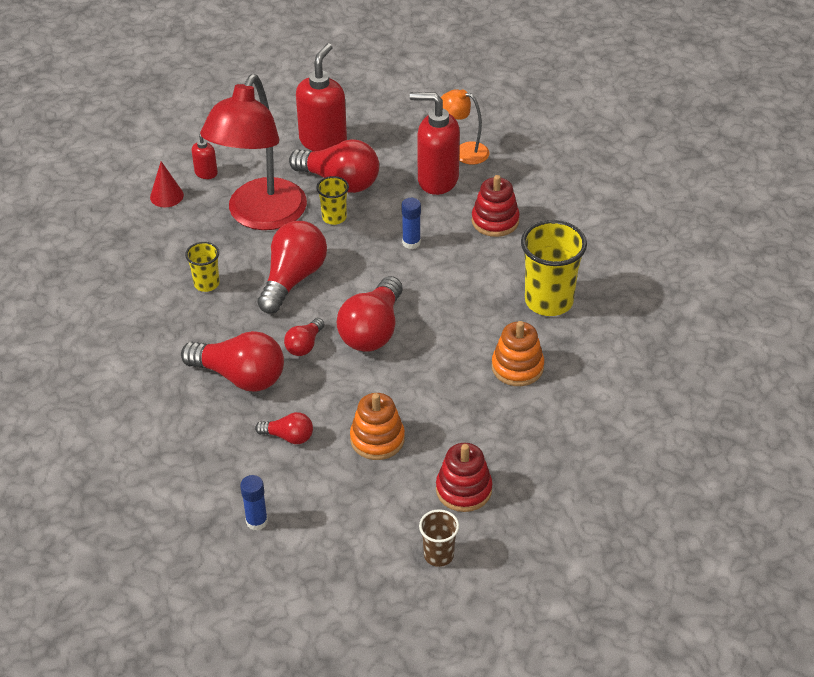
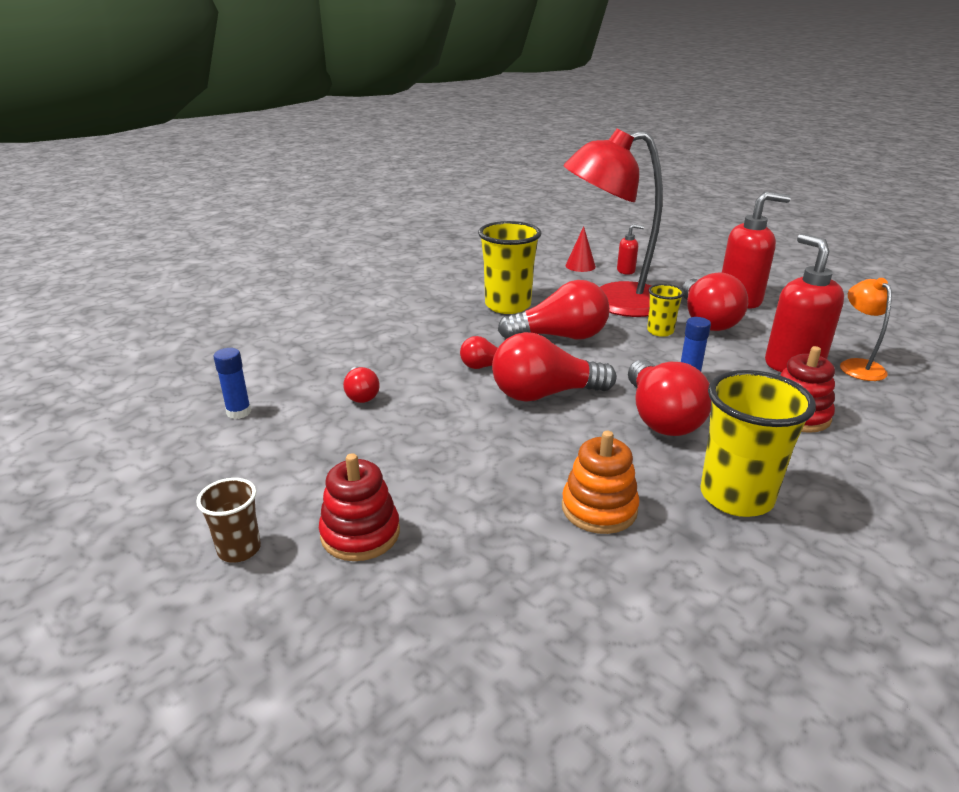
camera: 60 degrees right, 15 degrees down
(206, 284) = (508, 305): yellow cup -> yellow cup, size x1.88
(240, 376) = (417, 350): red light bulb -> red light bulb (661, 418)
(377, 439) = (396, 445): orange stacking toy -> none

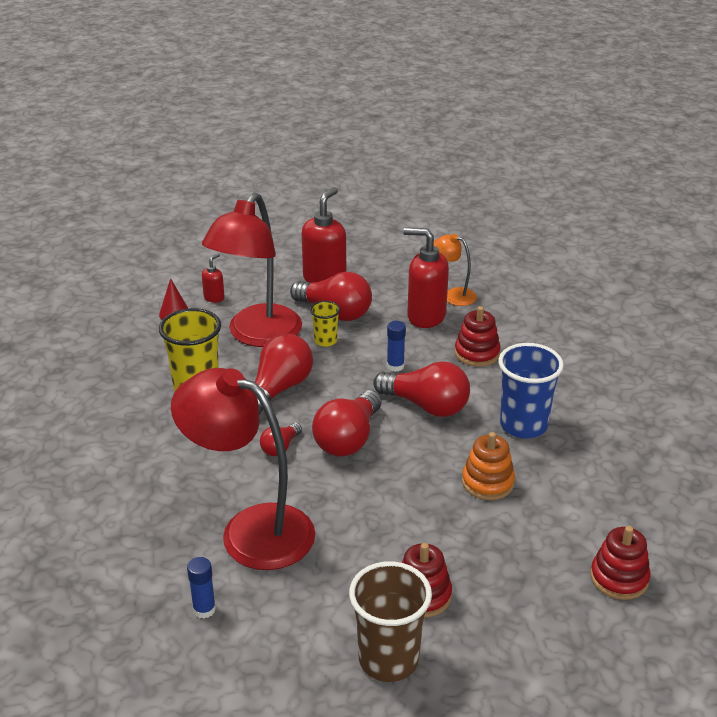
camera: 55 degrees left, 5 degrees up
(239, 549) = (388, 660): brown cup -> brown cup, size x1.88
(361, 395) = (251, 530): red light bulb -> red lamp
(561, 720) = (619, 578): none -> red stacking toy
(736, 496) = (523, 425): yellow cup -> blue cup

